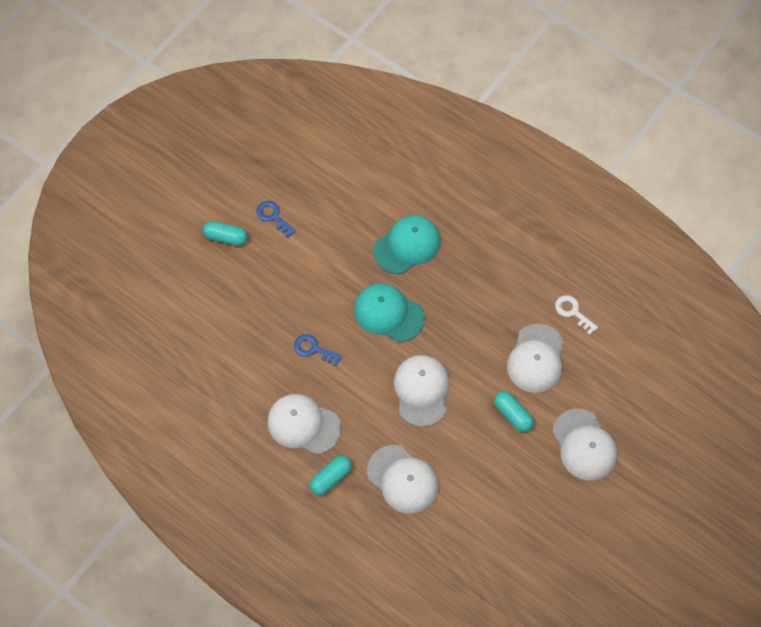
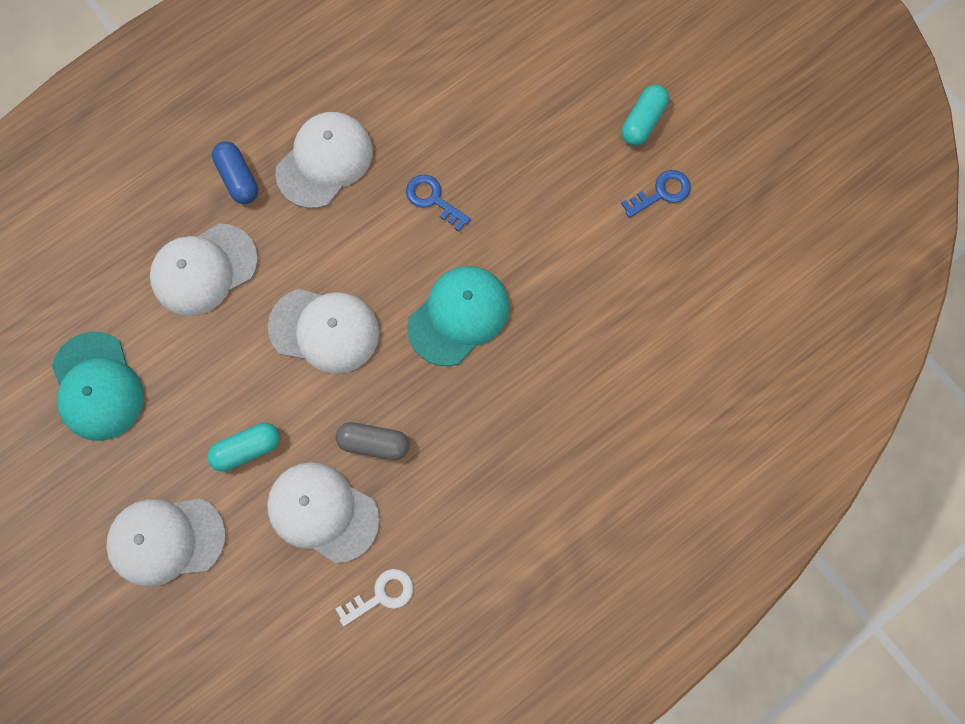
camera: 105 degrees right, 10 degrees up
(313, 349) = (433, 199): blue key -> blue key turned 90 degrees counterclockwise
(331, 478) = (238, 178): turquoise capsule -> blue capsule
(407, 245) = (564, 373): turquoise cap -> turquoise cap (97, 386)
(485, 341) = (374, 443): none -> grey capsule

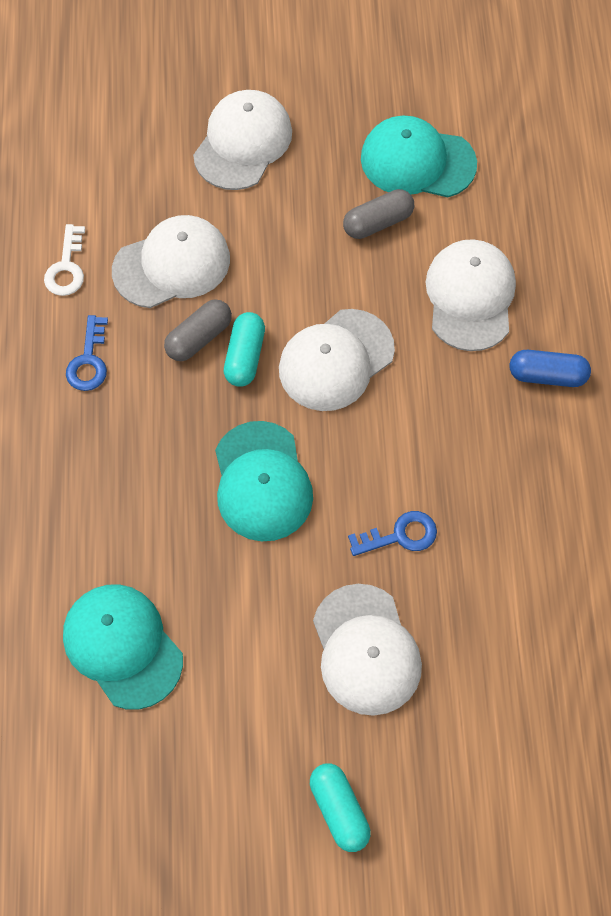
camera: 125 degrees right, 10 degrees down
(178, 379) = (378, 222): none -> grey capsule
(247, 449) = (273, 239): turquoise capsule -> turquoise capsule (244, 356)
(324, 161) = (513, 462): white cap -> white cap (366, 650)
(643, 324) = (122, 646): none -> turquoise cap
(662, 192) = (244, 769): blue key -> blue key (89, 361)

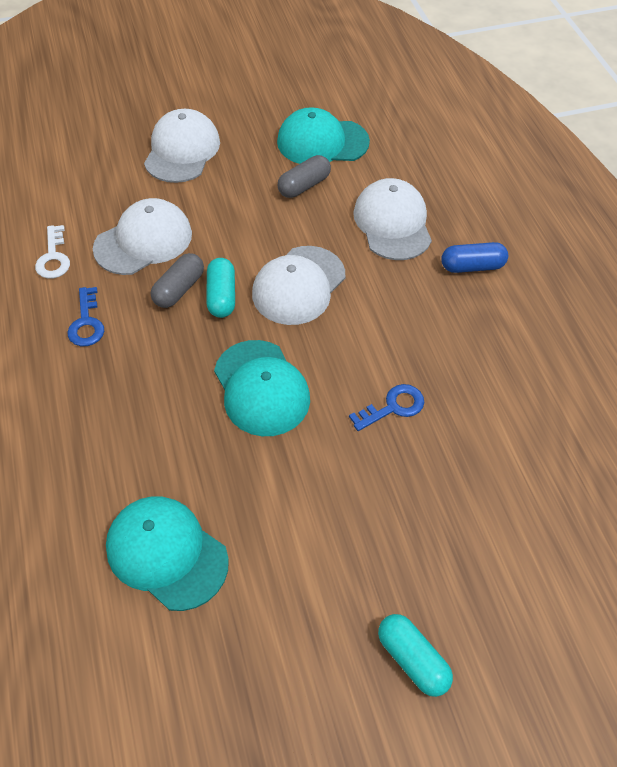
camera: 15 degrees left, 10 degrees down
(366, 650) = (392, 507): white cap -> none

